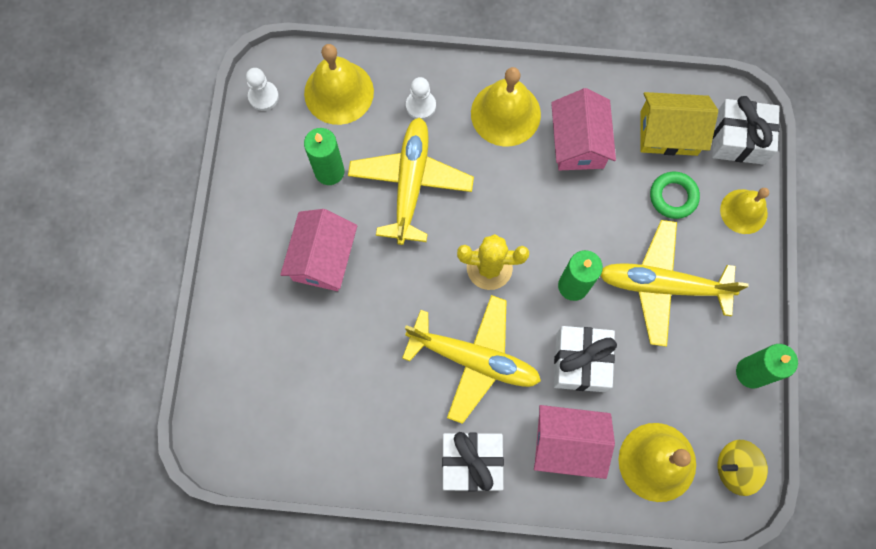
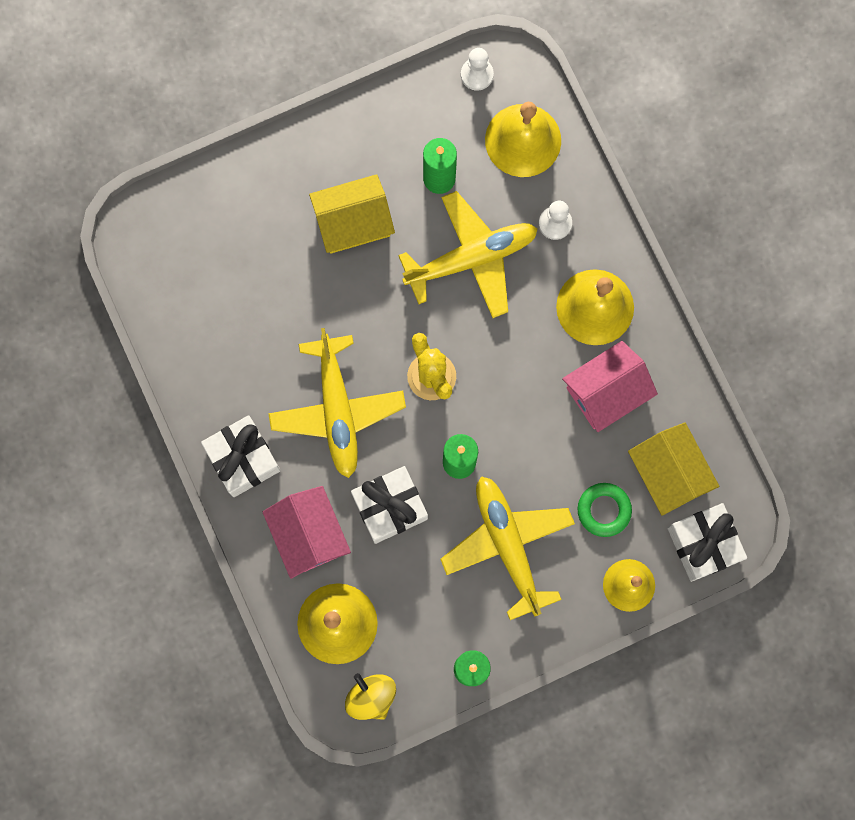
camera: 60 degrees right, 5 degrees up
(323, 258) = (353, 222): pink house -> yellow house

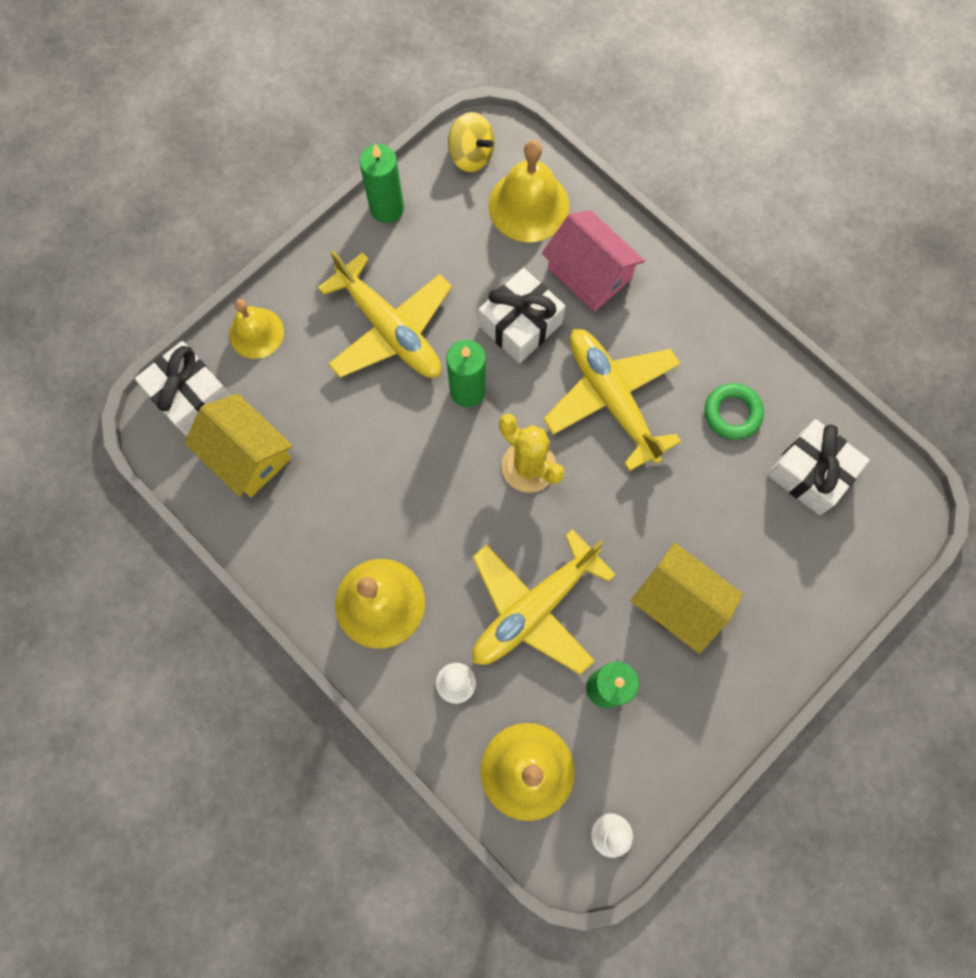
camera: 160 degrees right, 5 degrees down
(243, 459) = (684, 320): white gift -> white gift (810, 473)
(353, 222) = (679, 602): yellow house -> yellow house turned 75 degrees clockwise
(604, 510) = (303, 395): green ring -> green ring (732, 413)
(606, 392) = (338, 515): pink house -> none

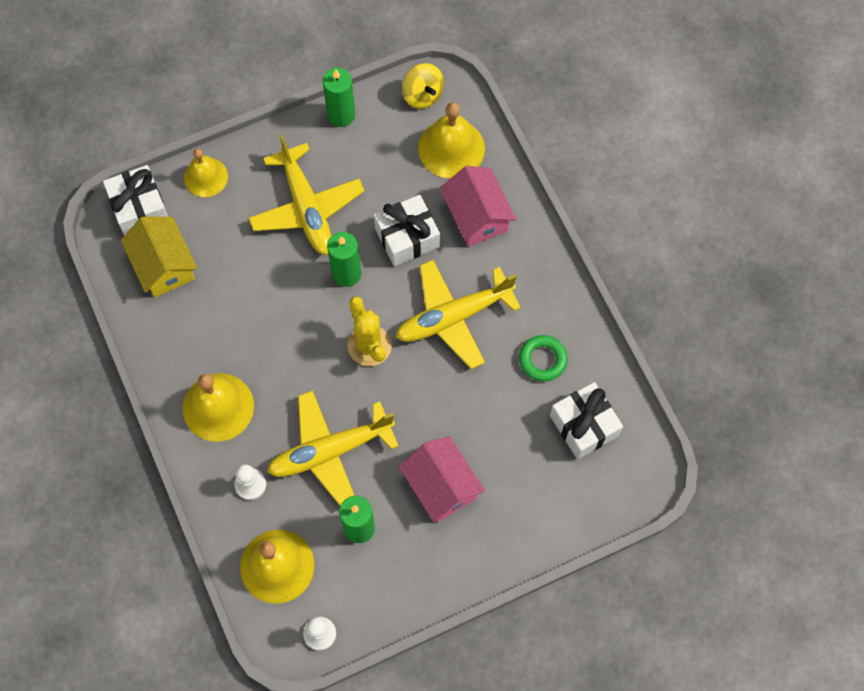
camera: 20 degrees right, 5 degrees down
(611, 399) = (453, 317): yellow plane -> yellow plane turned 105 degrees counterclockwise
(679, 602) = (441, 486): yellow house -> pink house

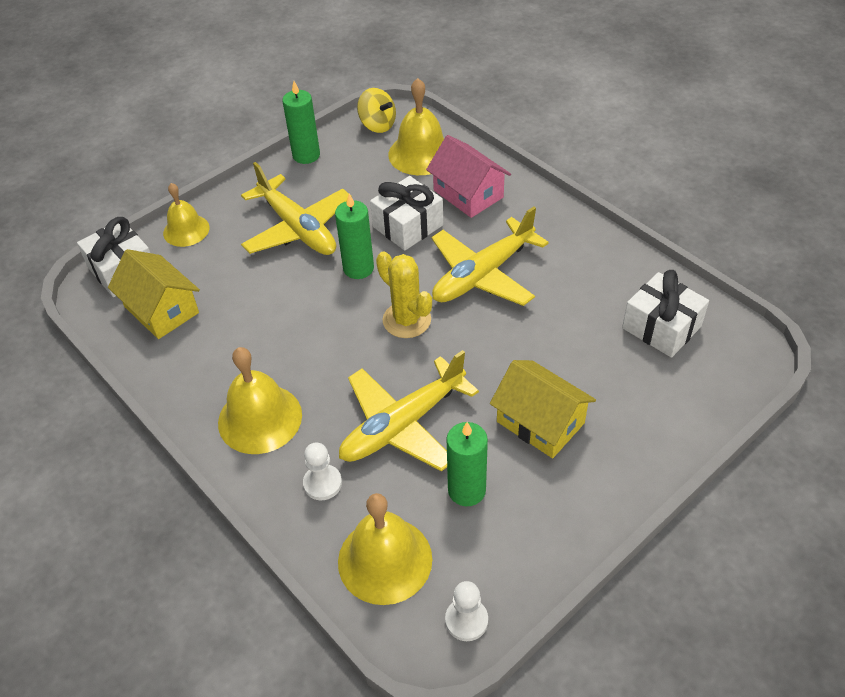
camera: 15 degrees left, 20 degrees down
(441, 486) = (540, 422): pink house -> yellow house
(542, 360) = (589, 285): green ring -> none

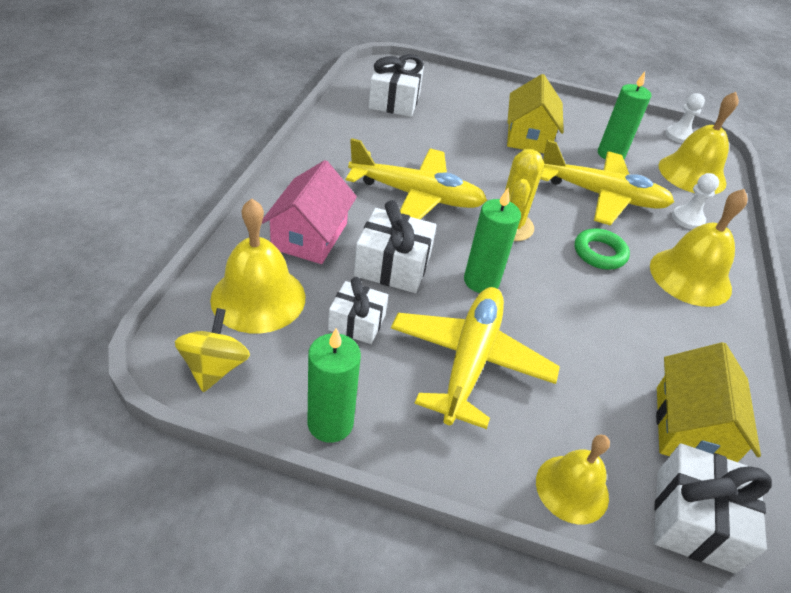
camera: 130 degrees left, 5 degrees down
(333, 366) = (599, 253): none -> green ring
(368, 189) = (357, 322): none -> white gift

